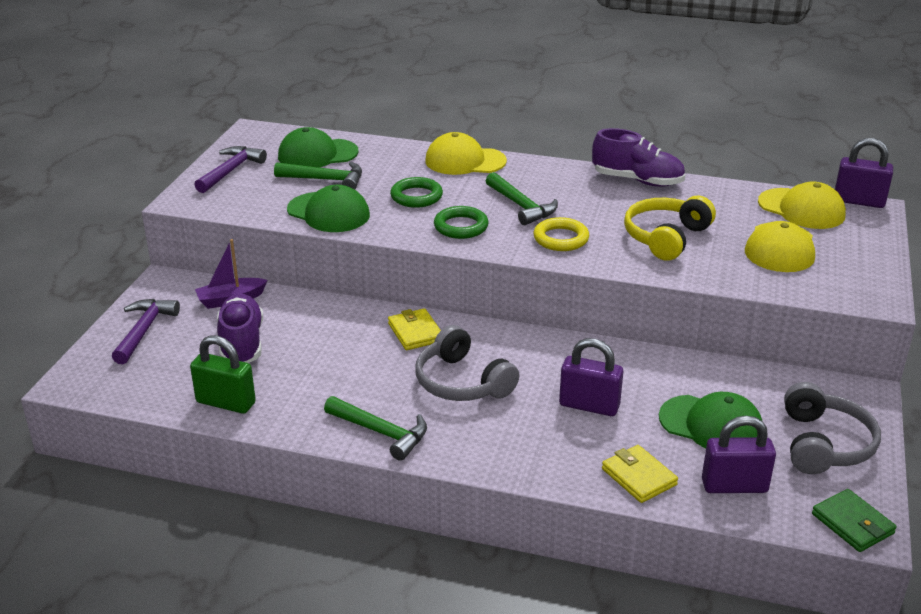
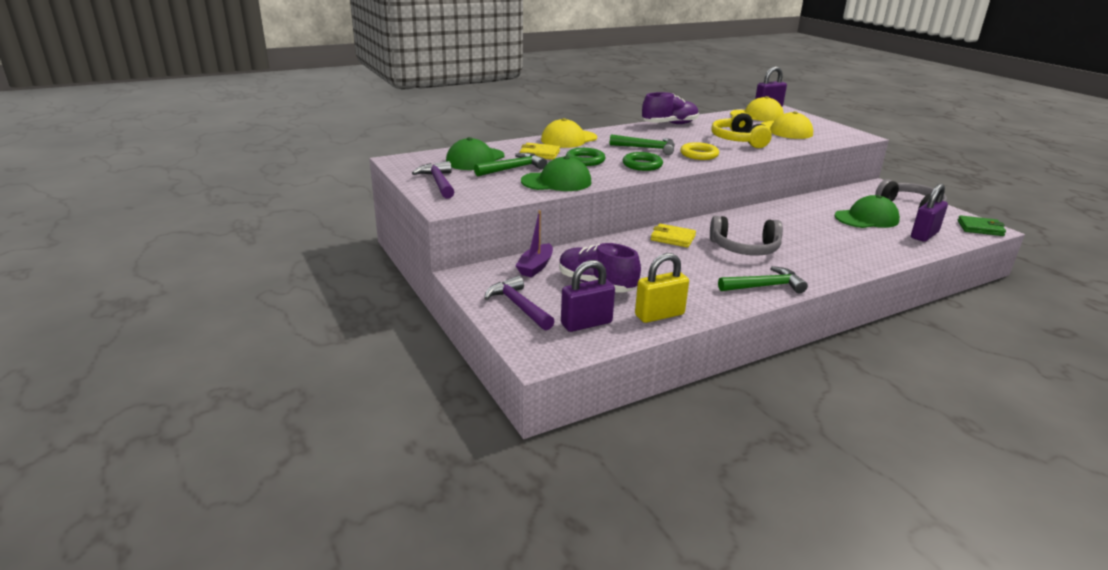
camera: 45 degrees left, 5 degrees down
(226, 403) = (659, 315): green padlock -> yellow padlock
(589, 405) = (813, 232): purple padlock -> purple padlock (586, 323)
(639, 477) = (892, 249): yellow wallet -> yellow wallet (540, 154)

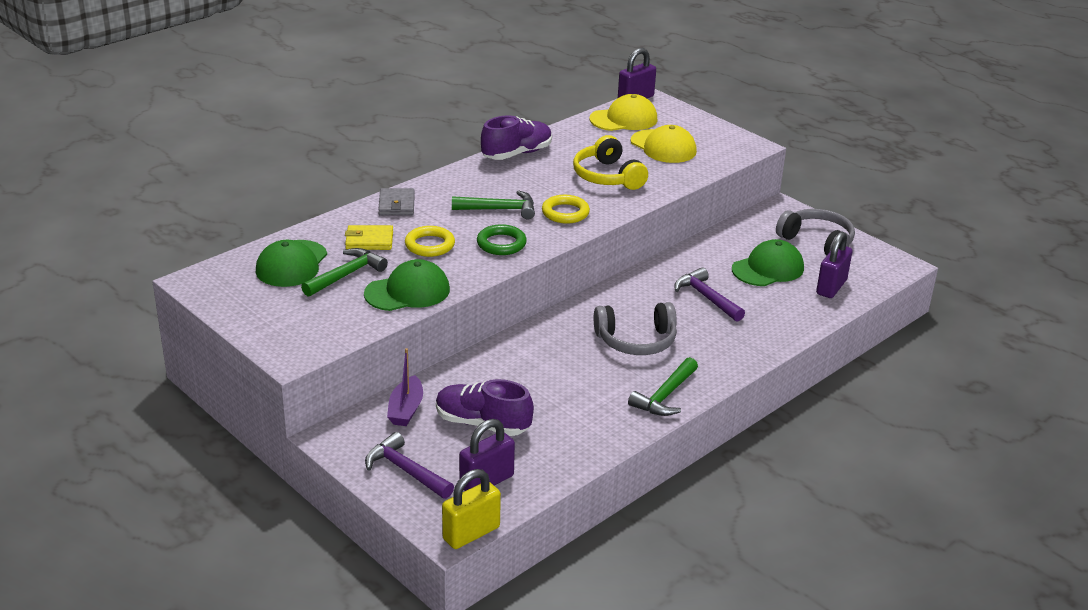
camera: 15 degrees left, 5 degrees up
(438, 182) = (264, 316): purple hammer -> purple hammer (706, 297)
(569, 139) = (396, 205): yellow cap -> grey wallet
(585, 160) = (429, 245): green ring -> yellow ring
(659, 315) = (561, 456): yellow padlock -> yellow padlock (471, 533)
(673, 238) = (552, 337): yellow wallet -> none
(764, 286) = (665, 396): green hammer -> green hammer turned 150 degrees clockwise
(980, 228) = (891, 266): green wallet -> none

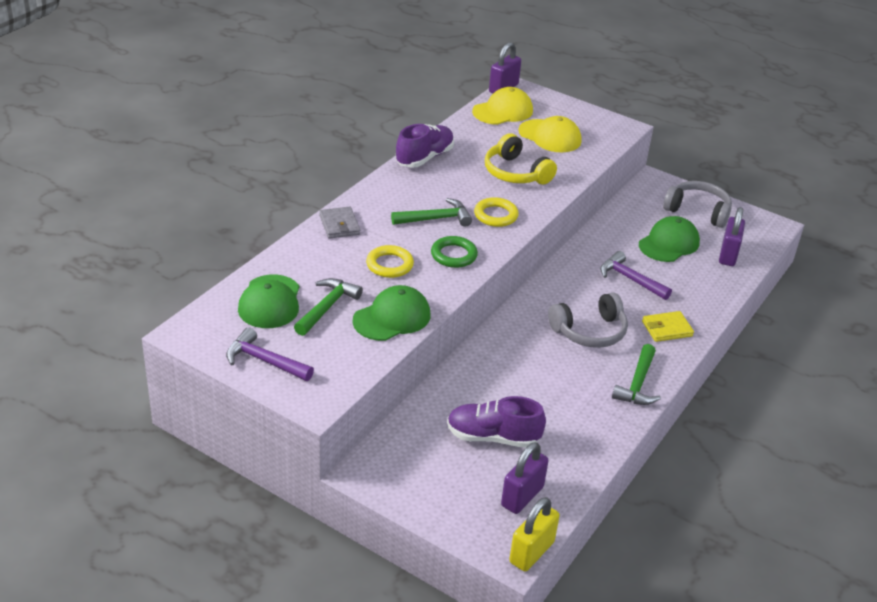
camera: 15 degrees left, 5 degrees up
(369, 240) = (331, 267): yellow wallet -> yellow wallet (667, 329)
(406, 409) = (418, 433): purple boat -> none
(406, 471) = (445, 497): purple hammer -> purple hammer (264, 361)

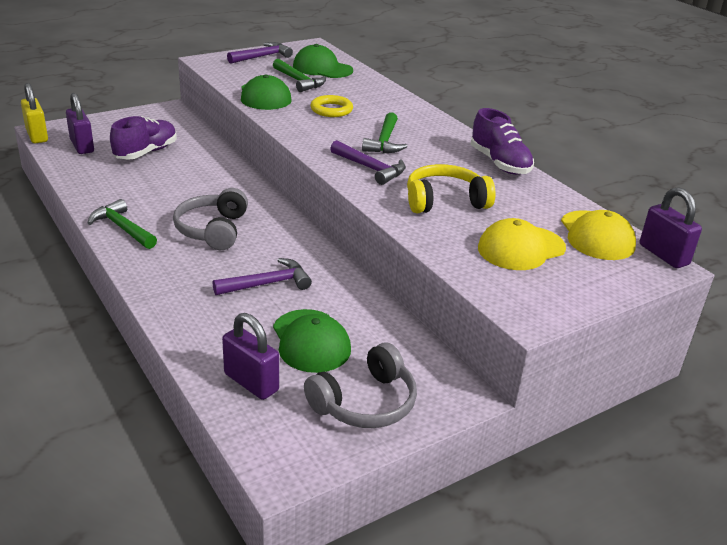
camera: 115 degrees right, 5 degrees down
(339, 225) = (403, 105): grey wallet -> none
(453, 255) = (322, 135): green ring -> none
(495, 215) = (370, 168): yellow ring -> purple hammer
(667, 329) = (172, 274): yellow wallet -> none

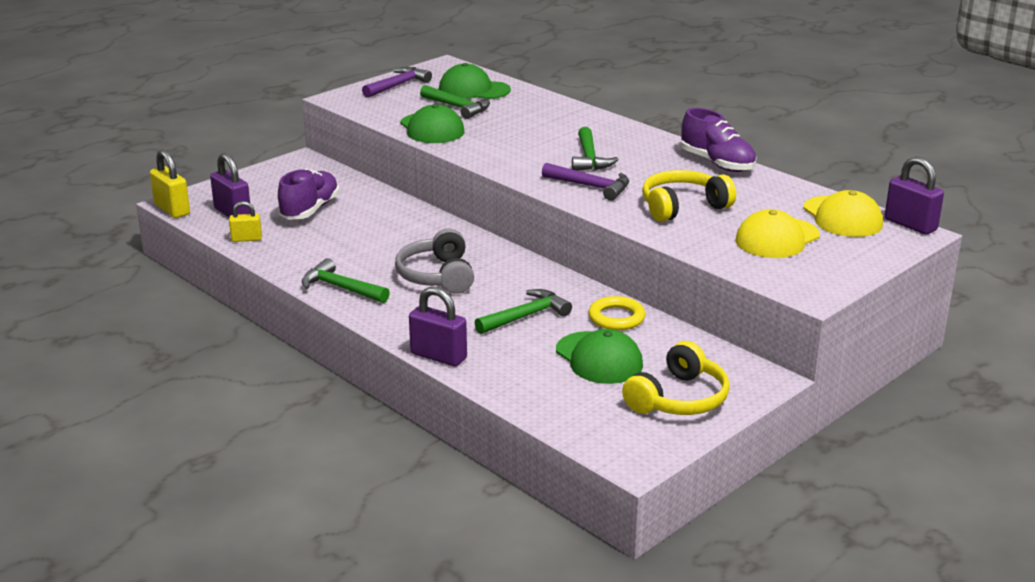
camera: 10 degrees left, 5 degrees down
(76, 170) = (246, 239): none -> yellow padlock
(251, 382) = (563, 400): purple padlock -> purple padlock (438, 356)
(267, 284) = (526, 316): purple hammer -> green hammer
(331, 110) = (513, 133): yellow ring -> yellow ring (616, 318)
(365, 403) = (679, 399): grey headphones -> yellow headphones

